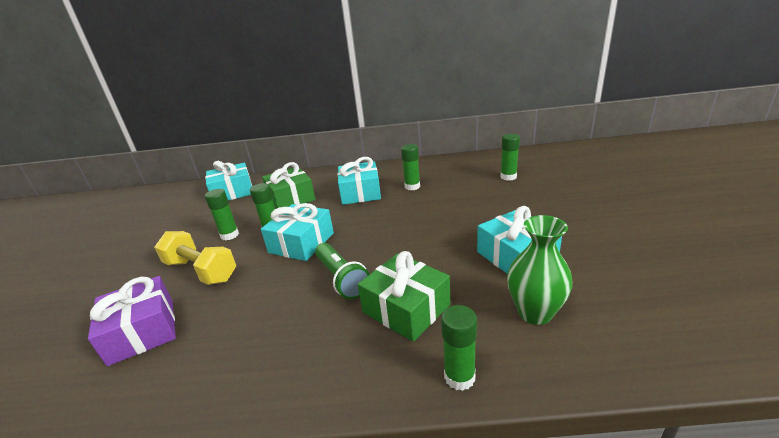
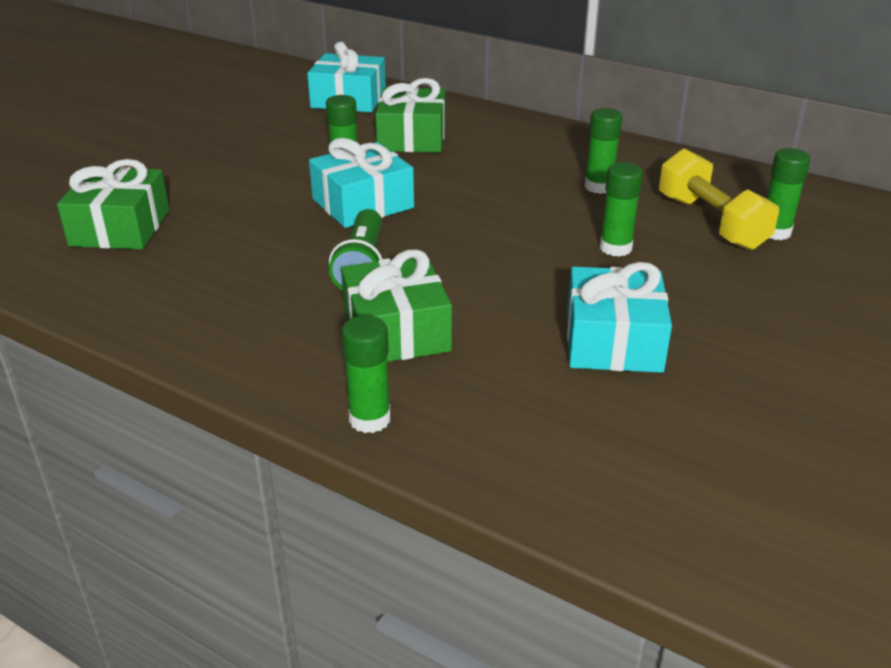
camera: 30 degrees right, 5 degrees up
(143, 331) = (120, 228): purple gift -> green gift
(201, 271) = (224, 189): yellow dumbbell -> yellow dumbbell (710, 223)
(229, 235) = (291, 158): green glue stick -> green glue stick (615, 248)
(360, 192) = (513, 166): turquoise gift -> none
(534, 312) = (540, 408): green vase -> none

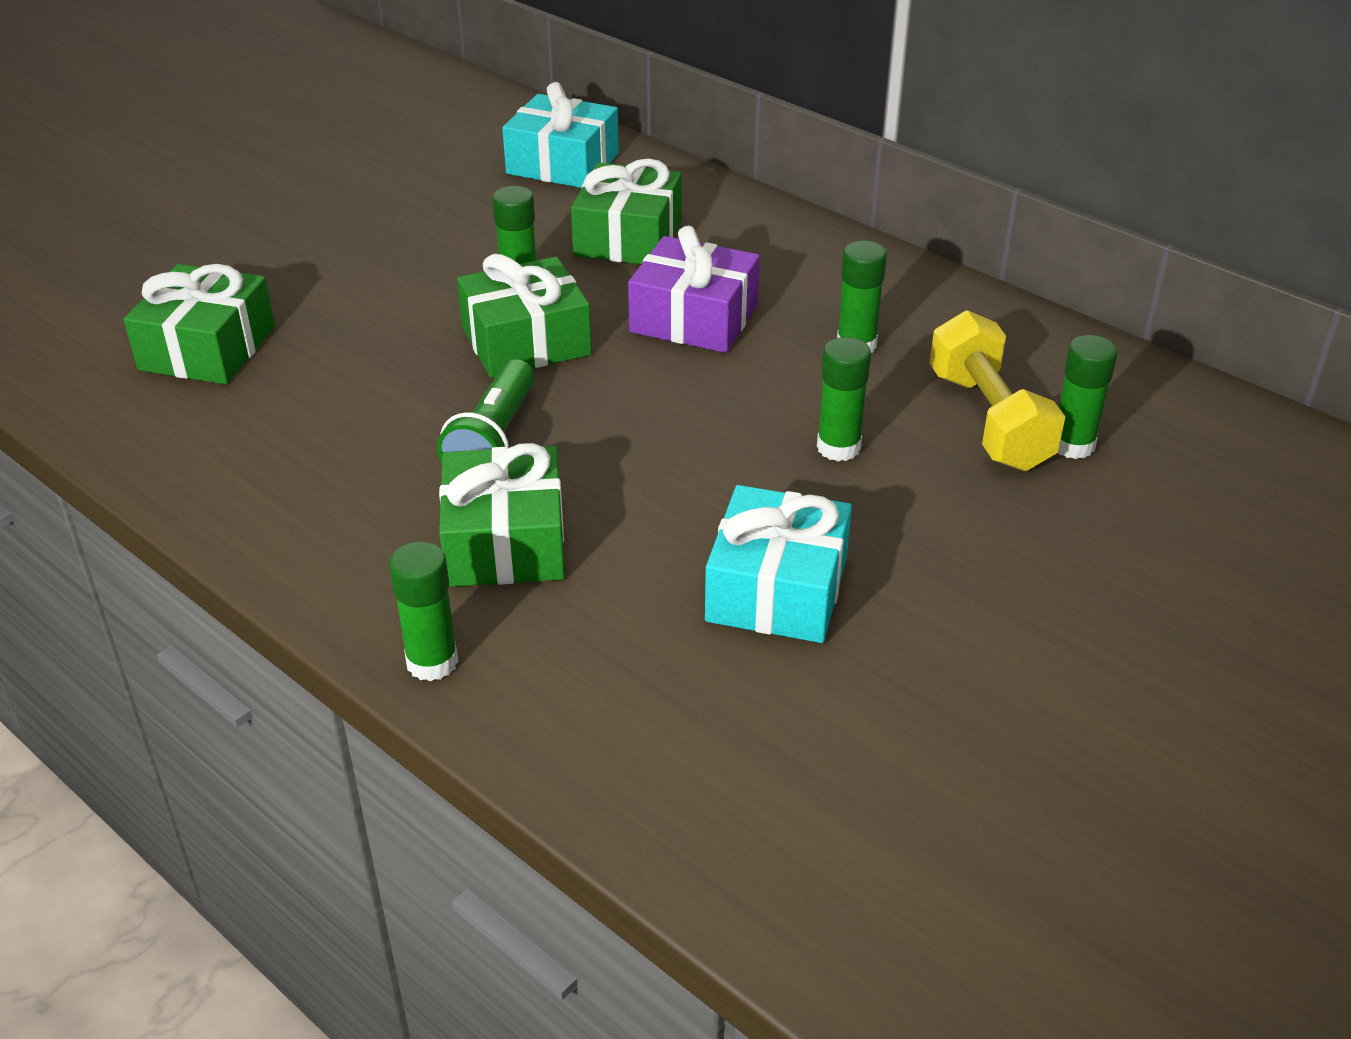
camera: 10 degrees right, 5 degrees up
(362, 203) = (526, 341): turquoise gift -> green gift
(478, 180) = (694, 318): none -> purple gift

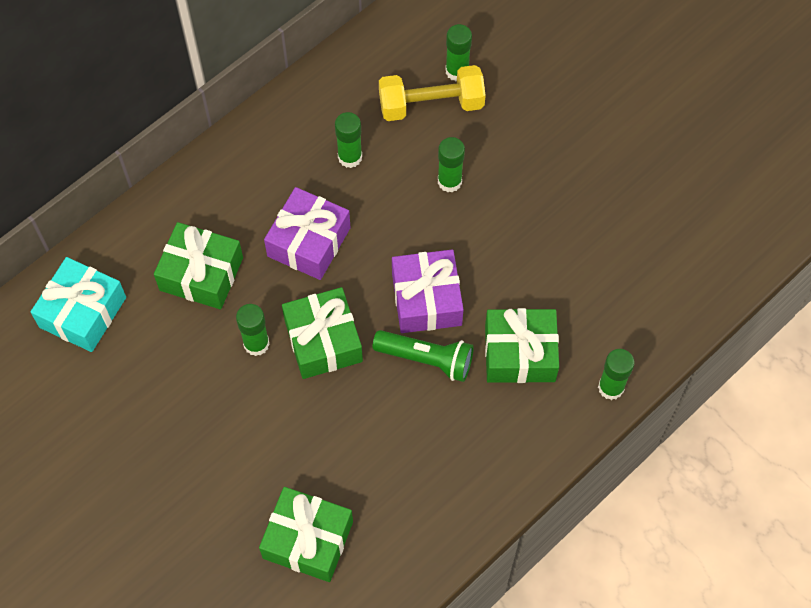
camera: 85 degrees left, 25 degrees up
(605, 434) = (426, 299): none -> purple gift
(777, 589) = (564, 226): turquoise gift -> none

